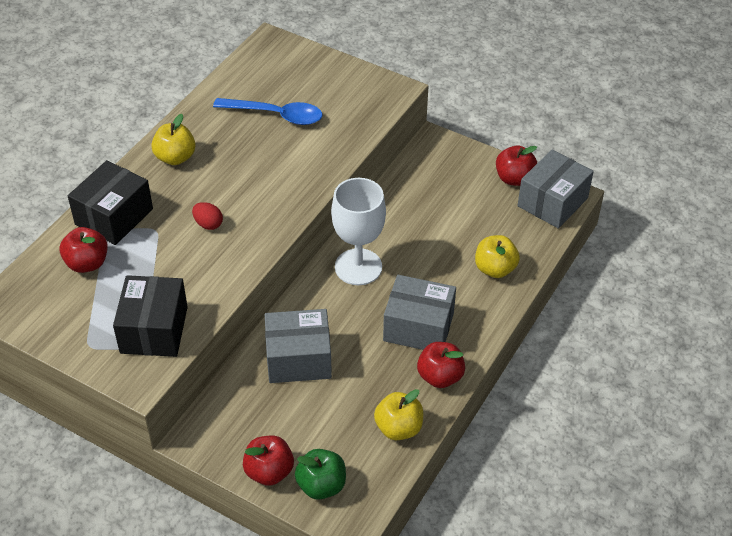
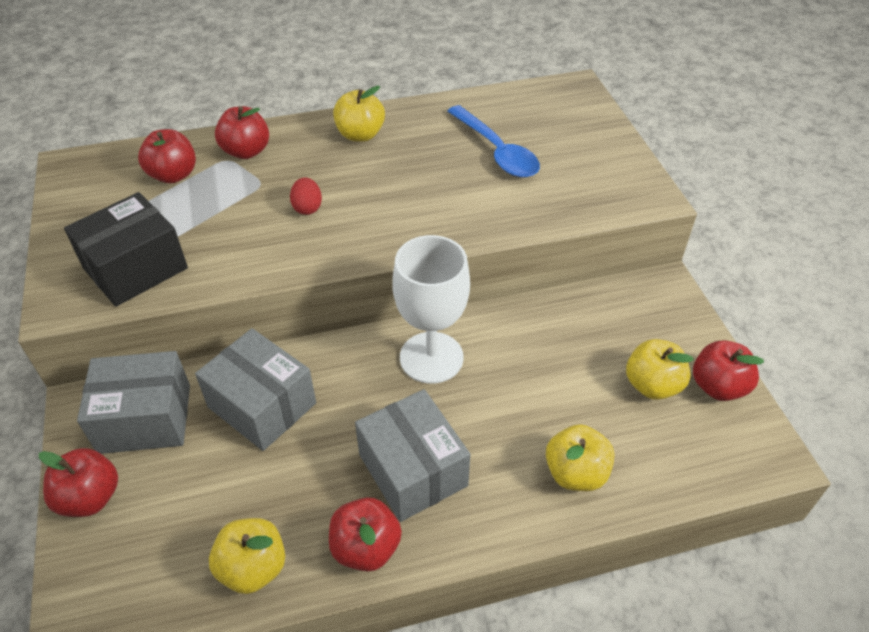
camera: 45 degrees right, 0 degrees up
(114, 216) = (246, 151): black box -> red apple
(321, 485) = (108, 559): green apple -> none
(484, 200) = (652, 385): none -> yellow apple
(552, 202) = (739, 447): grey box -> grey box (145, 418)

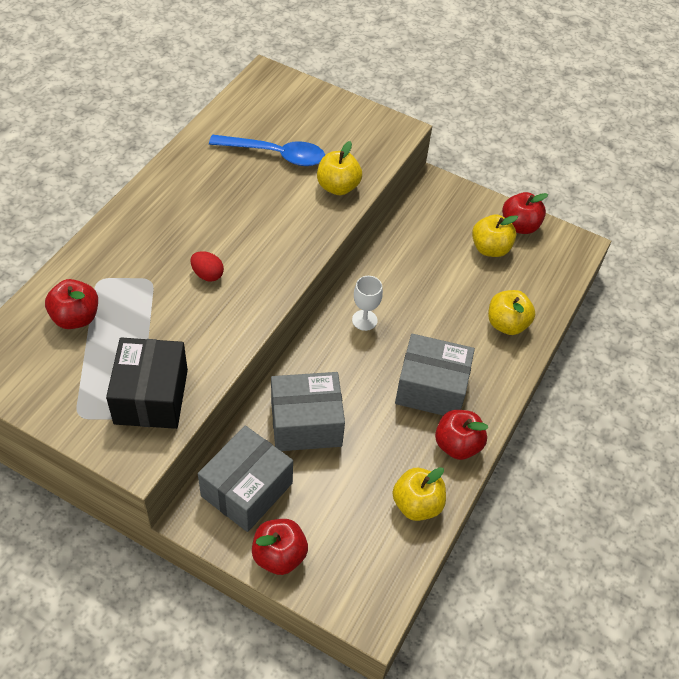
camera: 50 degrees left, 5 degrees up
(246, 151) = (105, 264): red apple -> none
(360, 135) = (170, 199): yellow apple -> yellow apple (338, 187)
(431, 357) = (364, 320): white goblet -> white goblet, size x0.51

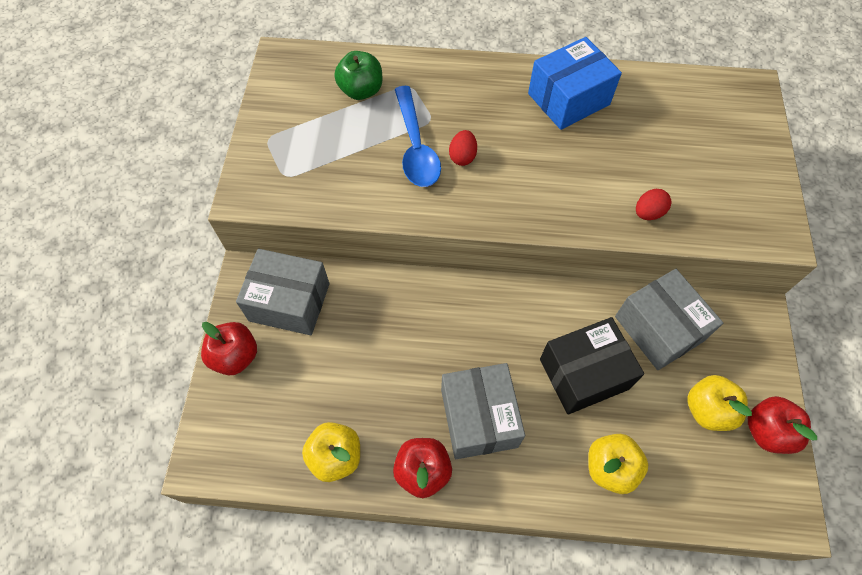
camera: 70 degrees right, 10 degrees up
(76, 318) = (361, 90): red apple -> green apple
(151, 396) = (309, 177): black box -> black box (584, 374)
(198, 180) = (568, 99): none -> blue box
(275, 155) = (649, 142): blue spoon -> blue spoon (416, 147)
(306, 423) = (379, 320): grey box -> grey box (658, 328)
(338, 187) = (648, 213): yellow apple -> red egg
(364, 320) = (526, 320): white goblet -> none

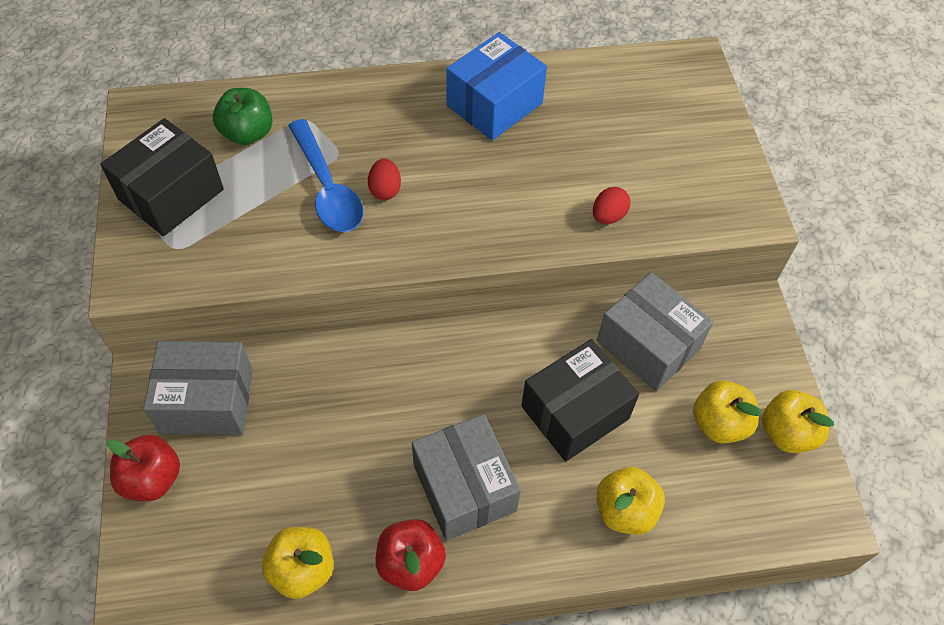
camera: 15 degrees left, 5 degrees down
(291, 131) = (171, 194): none -> black box
(767, 431) = (787, 433): red apple -> yellow apple

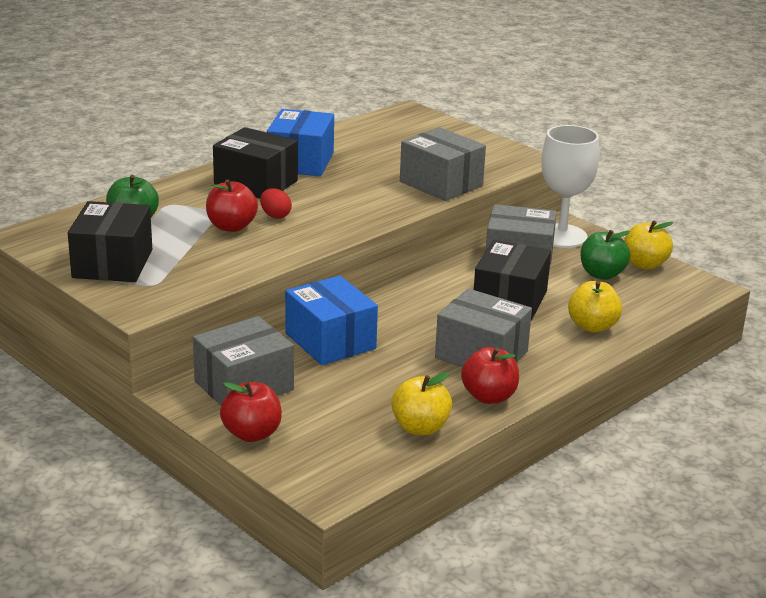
camera: 35 degrees left, 30 degrees down
(327, 188) = (231, 227): blue spoon -> red apple
(340, 377) = (330, 341): none -> blue box
(416, 123) = (256, 184): none -> black box
(608, 216) = (441, 184): red egg -> grey box
(719, 423) = (602, 274): yellow apple -> green apple
(734, 329) = (561, 236): none -> white goblet

